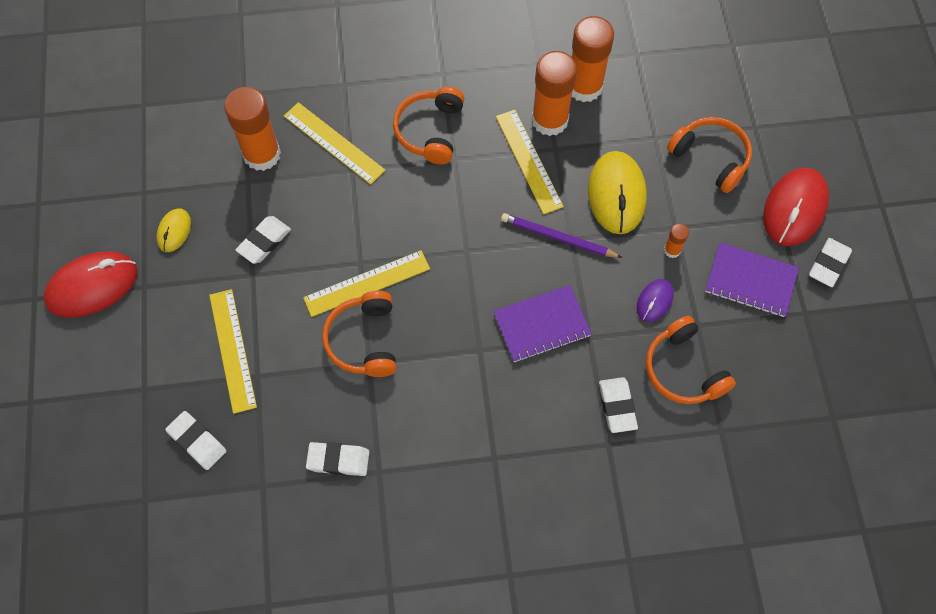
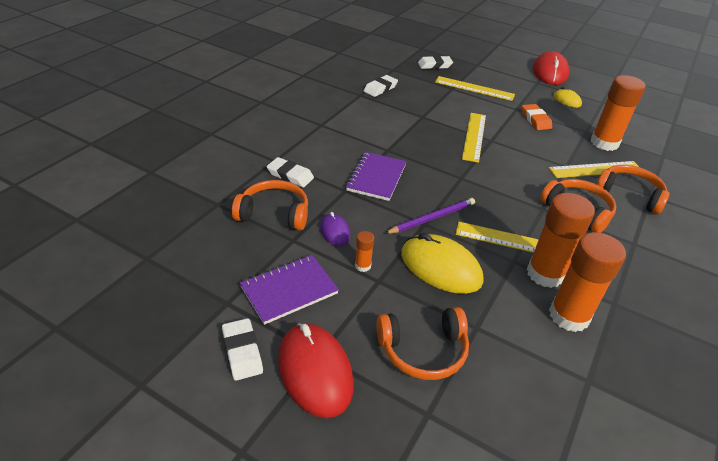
camera: 125 degrees right, 25 degrees down
(264, 242) = (535, 120): white eraser -> orange eraser
(364, 340) = (438, 121): orange headphones -> orange headphones (629, 195)

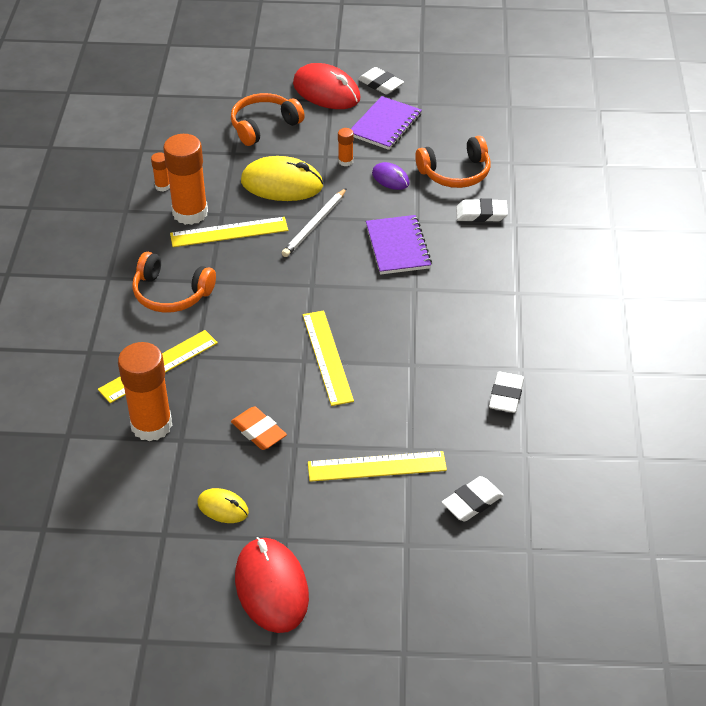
camera: 155 degrees right, 5 degrees up
(432, 218) = (315, 225): purple pencil -> white pencil
(569, 316) = (162, 186): orange glue stick -> orange glue stick, size x0.44
(629, 195) = (114, 341): orange headphones -> none

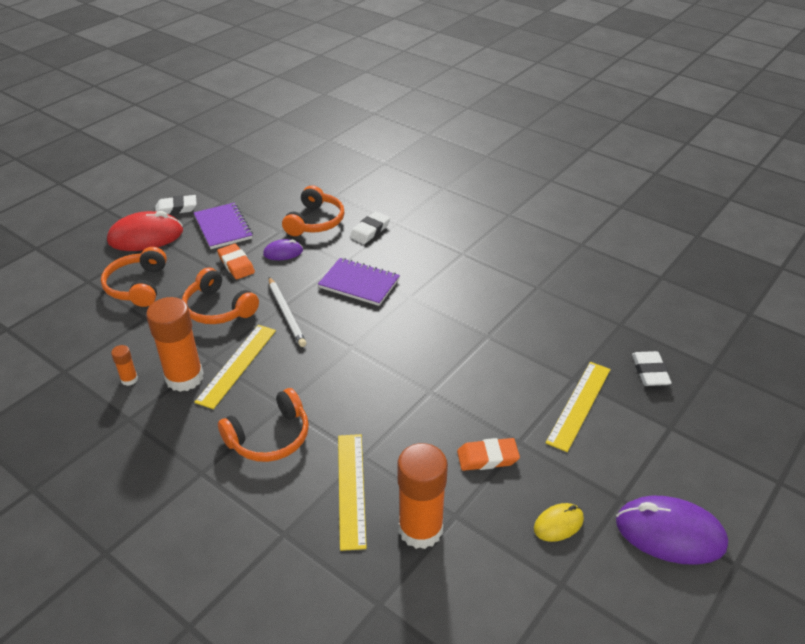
camera: 55 degrees left, 5 degrees down
(271, 587) = (670, 533): red mouse -> purple mouse
(282, 184) = (218, 308): yellow mouse -> orange headphones
(327, 357) = (439, 376): yellow ruler -> none
(345, 161) = (236, 264): orange glue stick -> orange eraser
(506, 395) = (558, 306): white eraser -> none

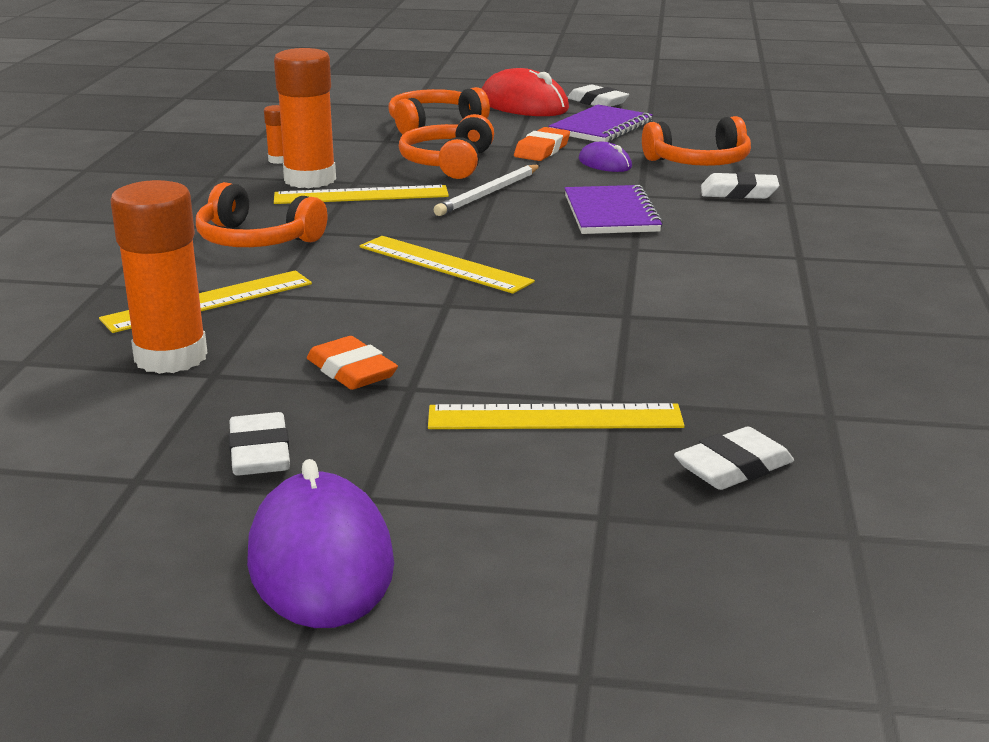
camera: 60 degrees right, 15 degrees down
(376, 371) = (444, 264): none -> yellow ruler
(558, 524) = (259, 453): yellow mouse -> white eraser

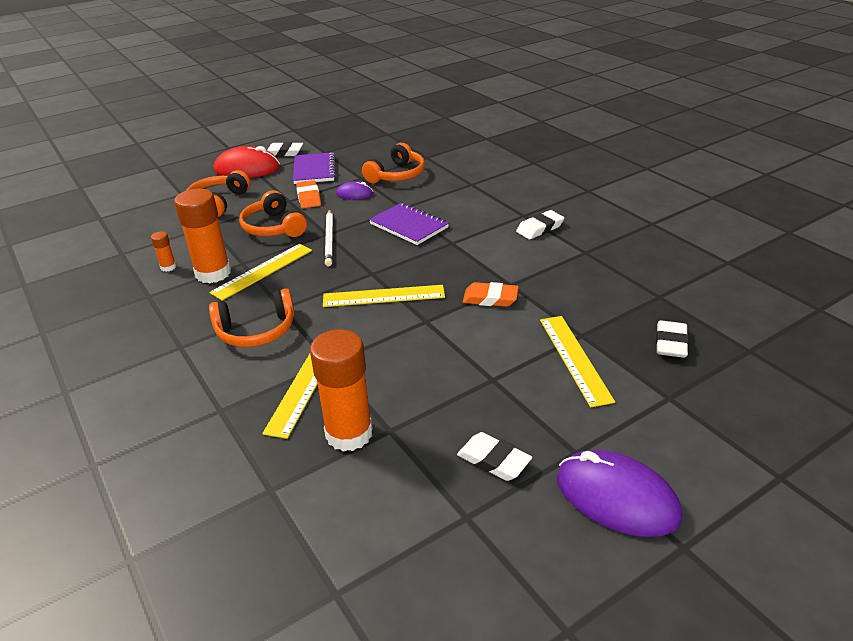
camera: 40 degrees left, 10 degrees up
(351, 371) = (451, 386): orange eraser -> orange eraser (490, 298)
(555, 417) = (574, 358): yellow ruler -> yellow ruler turned 60 degrees counterclockwise
(738, 193) = (443, 187): white eraser -> white eraser (540, 228)

